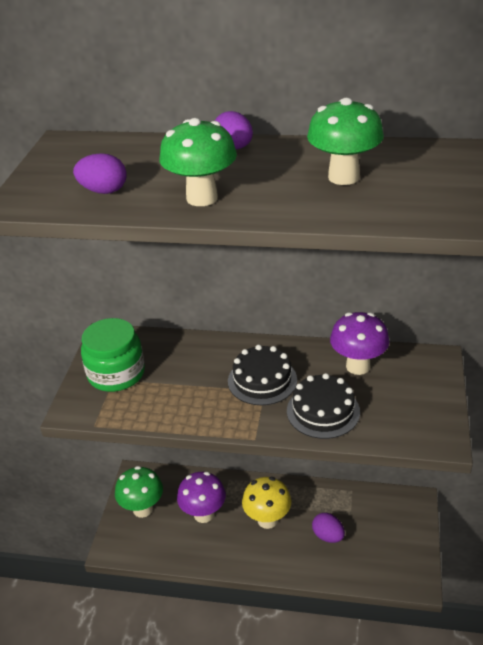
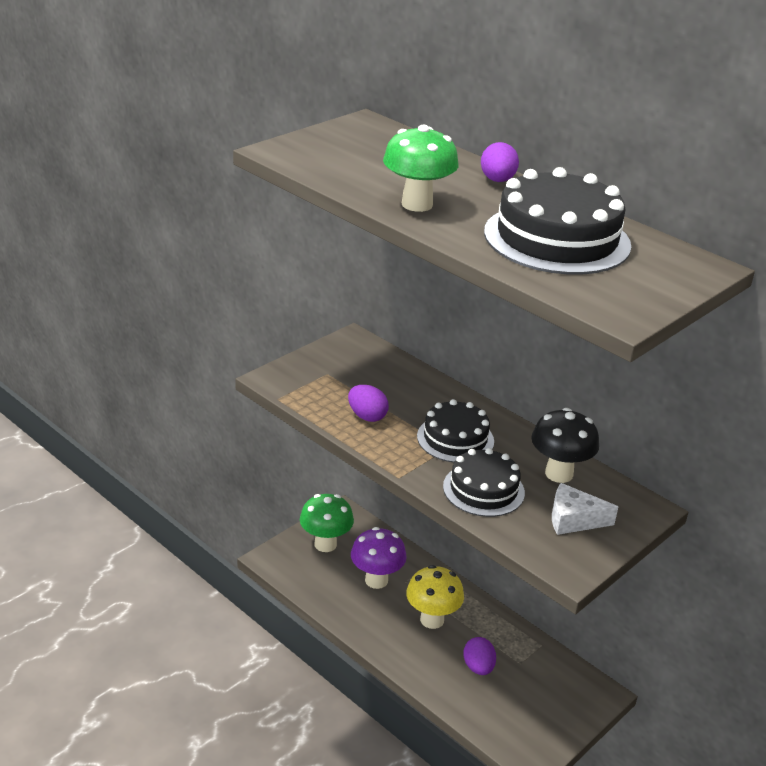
camera: 30 degrees right, 5 degrees down
(104, 191) = (349, 169): purple egg -> purple egg (367, 416)
(116, 373) = (334, 370): green jar -> none
(343, 177) = (557, 239): green mushroom -> black cake
(358, 366) = (559, 474): purple mushroom -> black mushroom
(403, 397) = (573, 519): none -> white cheese

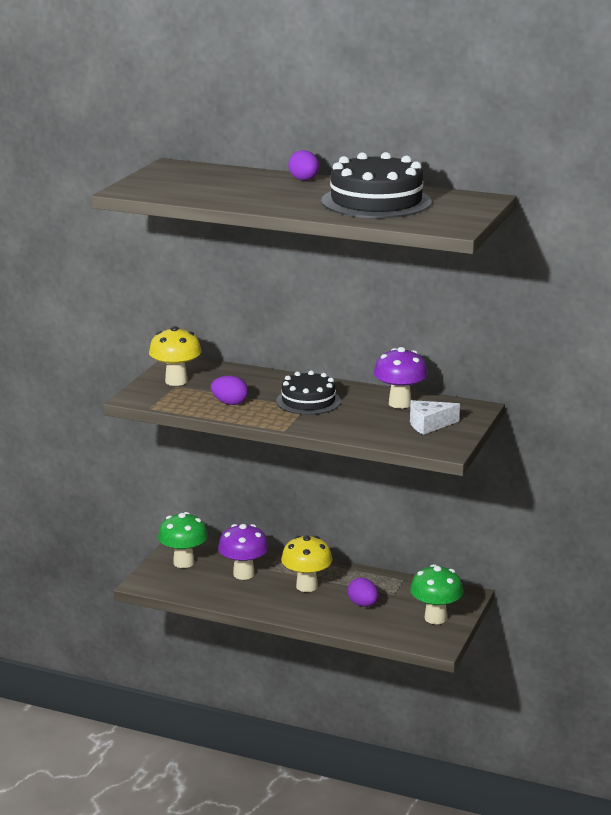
camera: 20 degrees left, 10 degrees down
(332, 367) = (176, 381): none -> yellow mushroom
(417, 204) = (262, 201): green mushroom -> green mushroom (435, 618)
(483, 489) = (352, 423): black cake -> none
(559, 474) = (400, 403): black mushroom -> purple mushroom

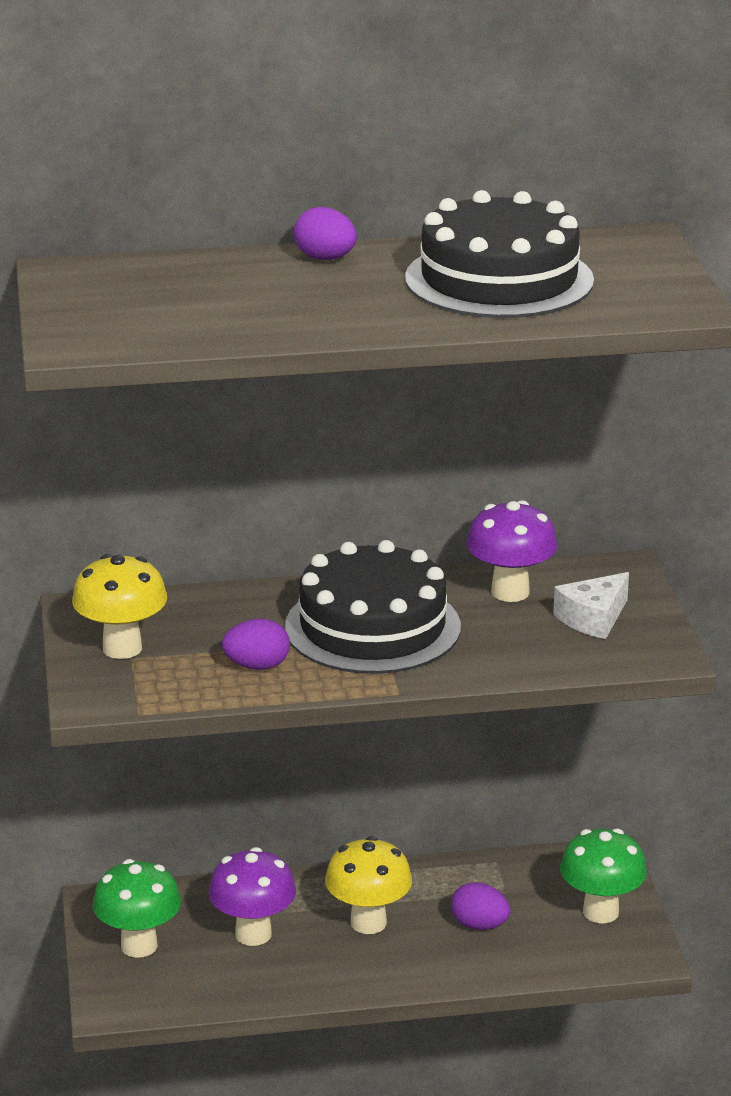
camera: 30 degrees left, 5 degrees up
(308, 401) = (372, 627): black cake -> black cake, size x1.58

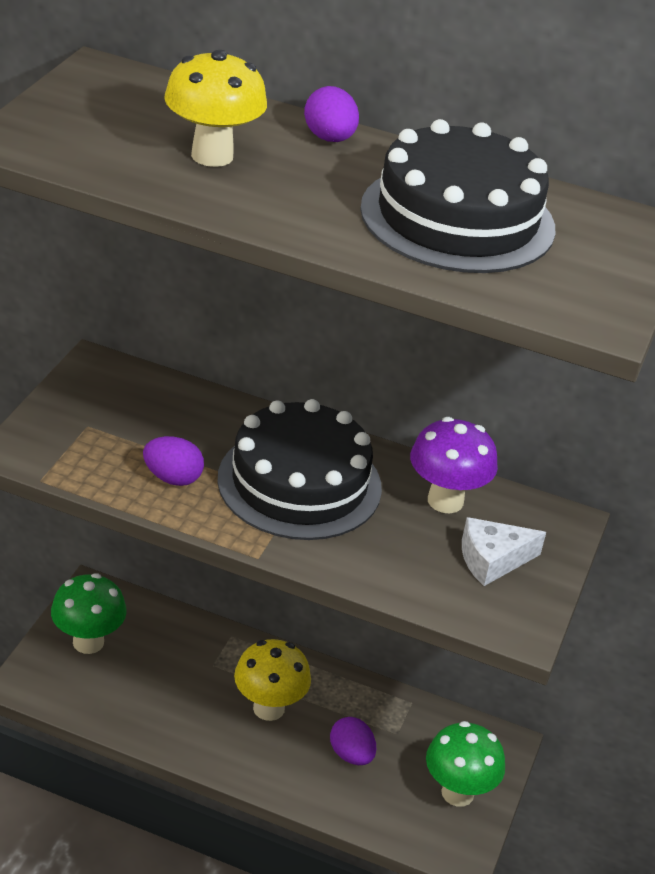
camera: 25 degrees right, 10 degrees up
(122, 648) = (89, 414): yellow mushroom -> yellow mushroom (212, 156)
(253, 934) = (176, 674): purple mushroom -> none

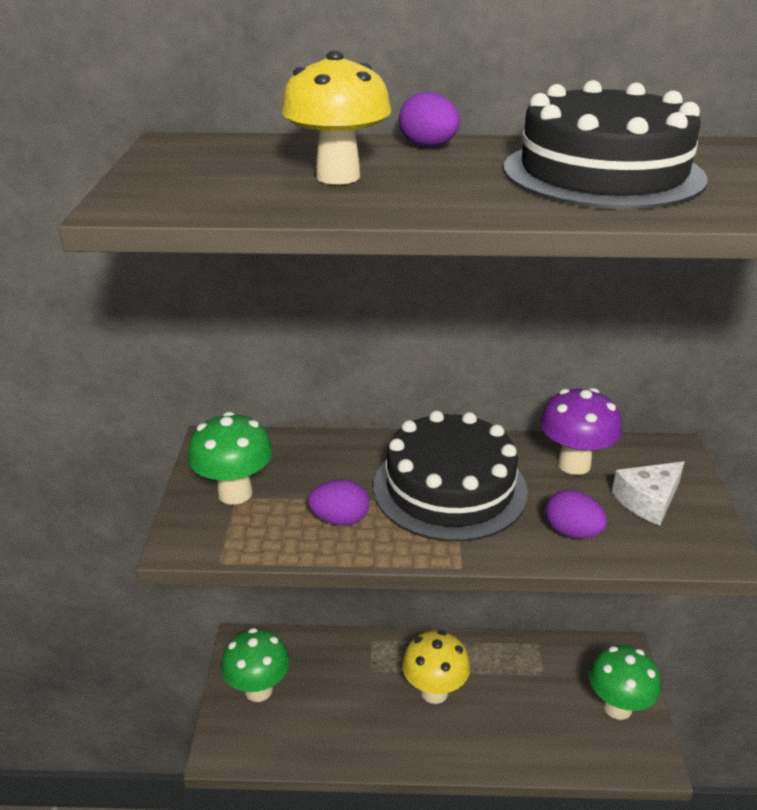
camera: 15 degrees left, 5 degrees down
(89, 421) = (235, 493): none -> green mushroom
(351, 755) = (520, 707): purple egg -> purple egg (572, 532)

